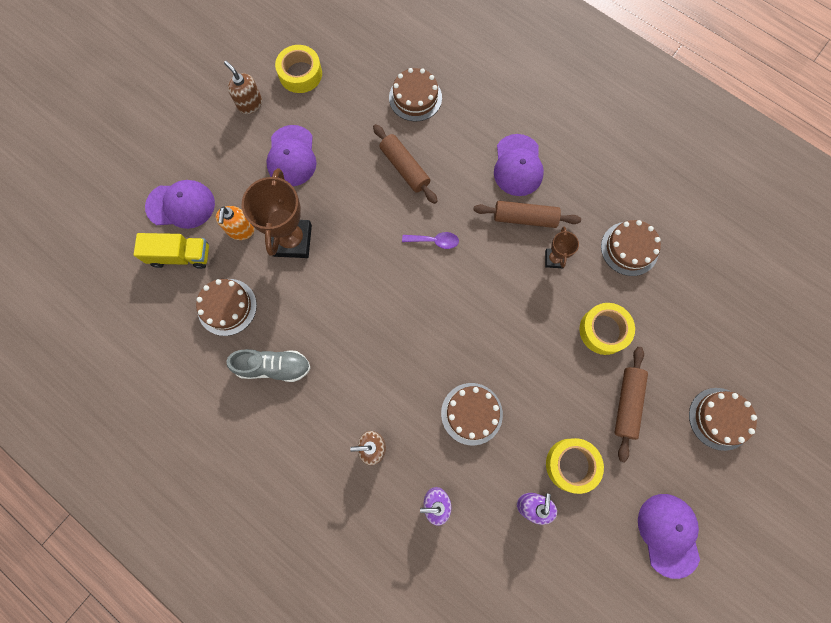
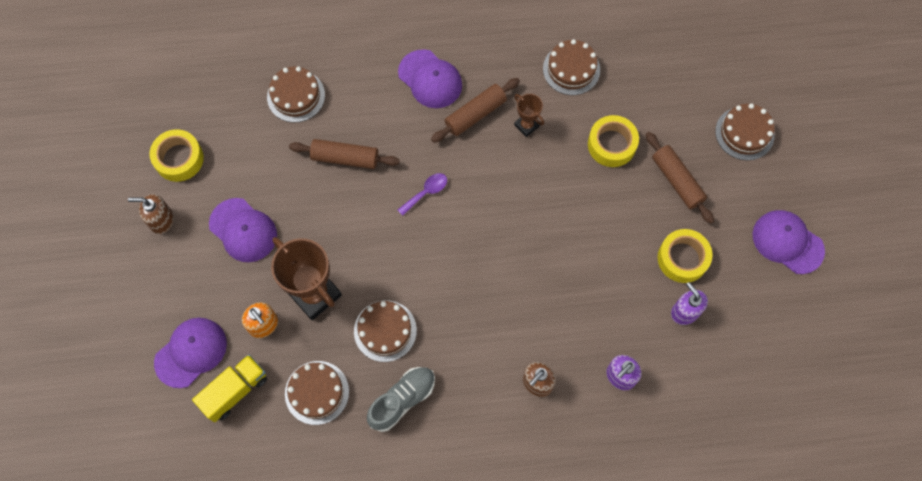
camera: 45 degrees left, 5 degrees down
(471, 413) = (581, 290): brown cake -> brown cake (385, 331)

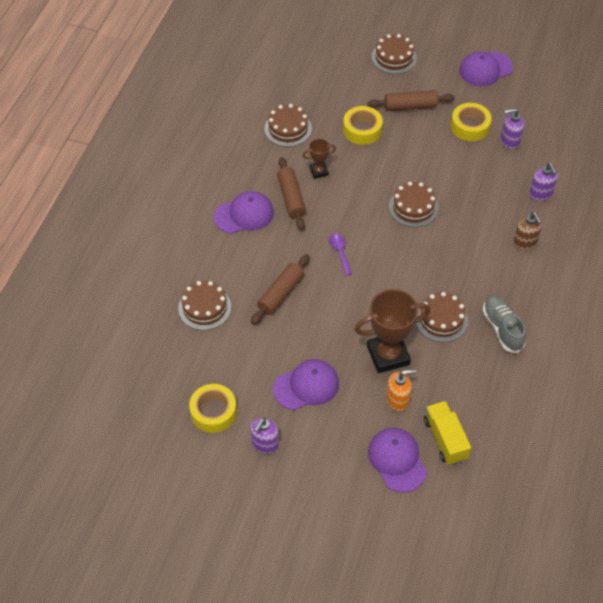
camera: 65 degrees left, 15 degrees down
(161, 220) = (265, 444): brown soap dispenser -> purple soap dispenser
(317, 392) = (471, 382): brown cake -> brown cake (413, 207)

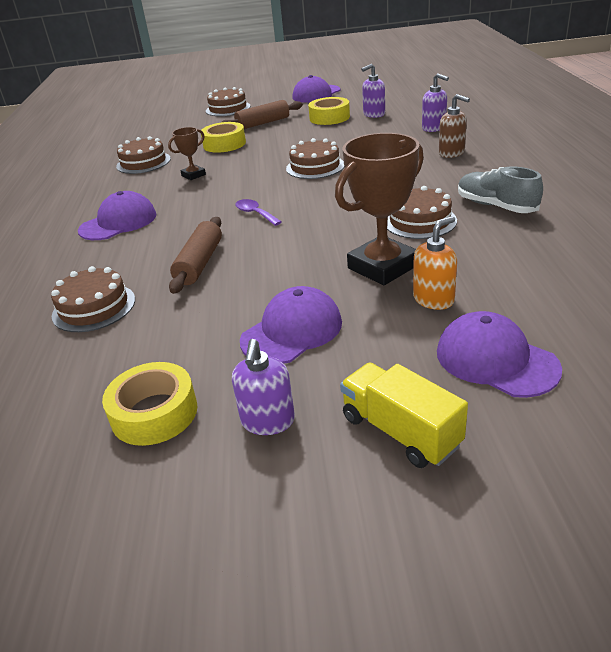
camera: 20 degrees left, 20 degrees down
(291, 198) = (172, 197): brown rolling pin -> none
(445, 439) = (538, 313): yellow truck -> yellow truck (400, 431)

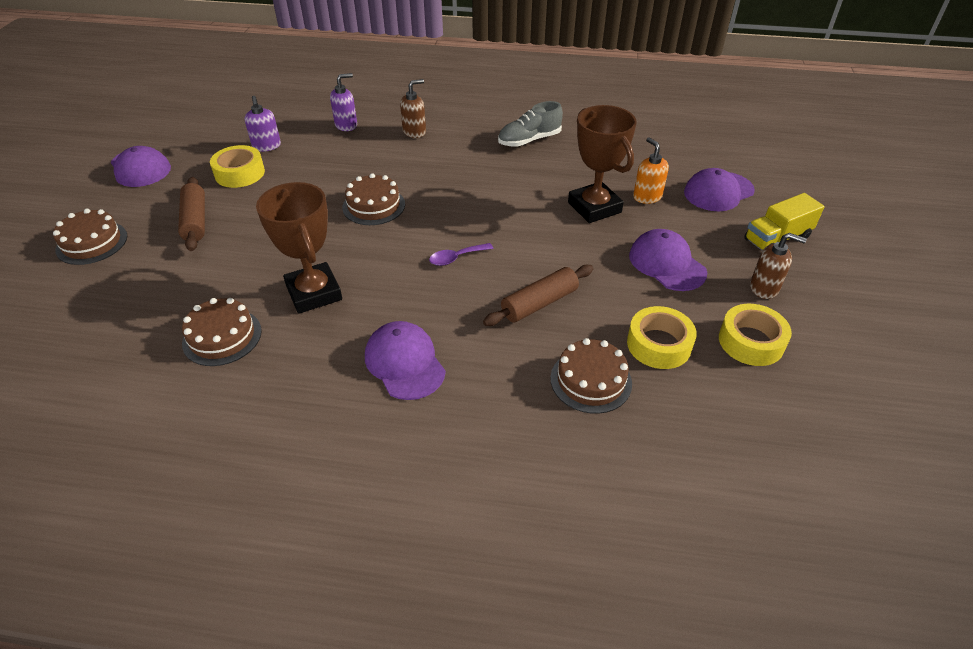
camera: 80 degrees left, 10 degrees up
(193, 175) = (314, 293): brown trophy -> brown trophy, size x2.00
(200, 263) = (539, 303): brown rolling pin -> brown rolling pin turned 60 degrees counterclockwise
(224, 144) = (234, 259): yellow tape -> yellow tape (659, 344)
(268, 421) = (764, 288): purple soap dispenser -> brown soap dispenser
(420, 221) = (532, 176): brown cake -> none

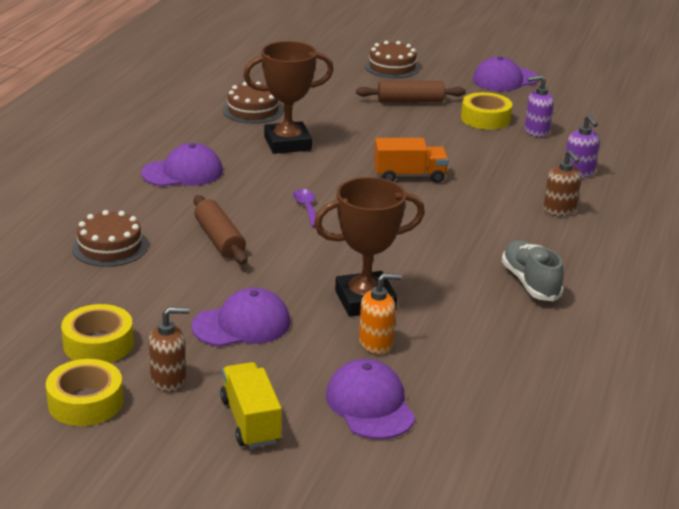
camera: 100 degrees right, 15 degrees down
(373, 206) = (409, 176): brown cake -> orange truck
(659, 344) = (129, 290): yellow tape -> yellow tape (85, 402)
(764, 288) = (169, 379): brown soap dispenser -> brown soap dispenser turned 135 degrees counterclockwise

